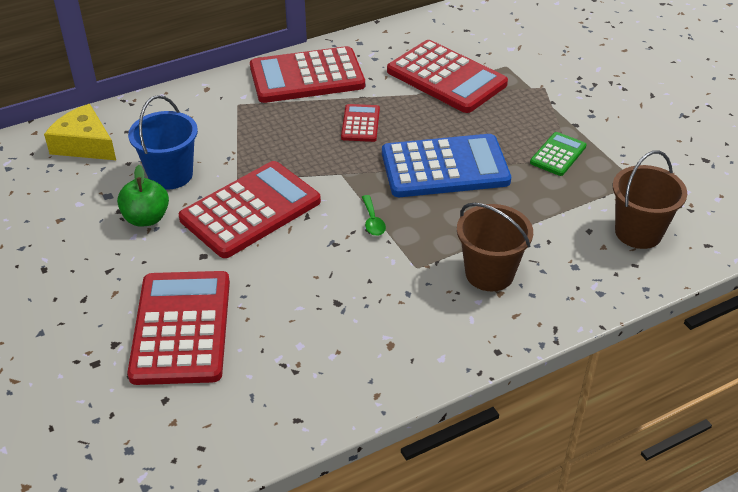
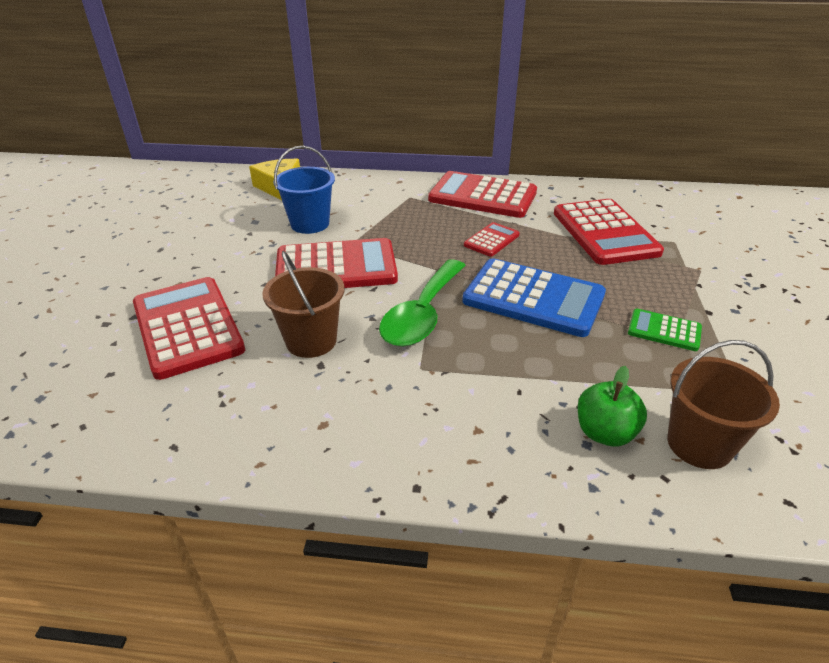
camera: 35 degrees right, 5 degrees down
(146, 218) = (260, 244): green apple -> green apple (605, 433)
(181, 328) = (187, 327): red calculator -> red calculator turned 60 degrees counterclockwise
(372, 221) = (422, 314): green spoon -> green spoon, size x2.48
(489, 273) = (485, 407): brown bucket -> brown bucket (311, 341)
(558, 154) = (664, 330): green calculator -> green calculator turned 135 degrees counterclockwise

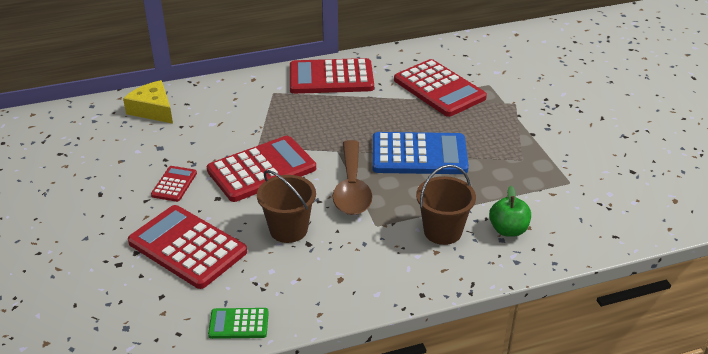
camera: 25 degrees left, 0 degrees up
(310, 224) = (209, 138): blue bucket -> none
(422, 314) = (352, 188): green spoon -> brown spoon
(491, 240) = (362, 116): red calculator -> red calculator (174, 184)
(664, 330) = (512, 155): green calculator -> green calculator (238, 324)
(699, 444) = (560, 220): brown bucket -> brown bucket (442, 231)

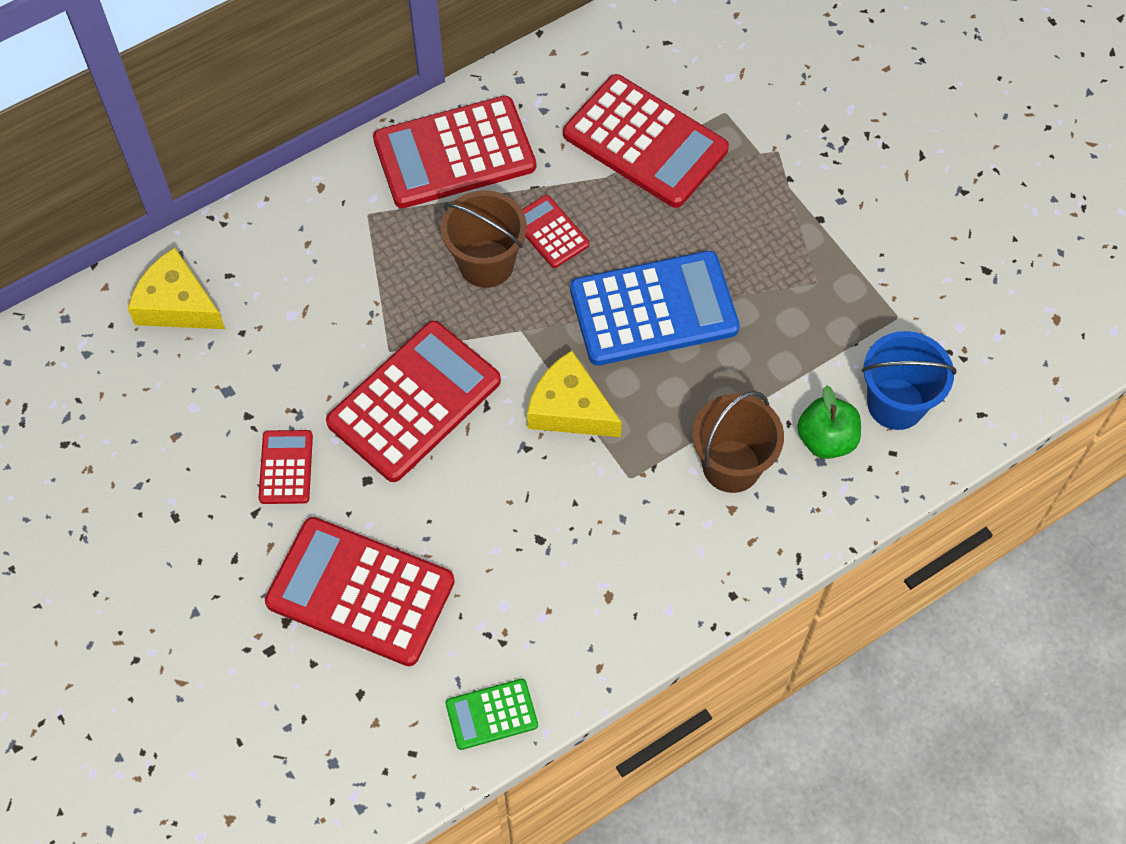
camera: 15 degrees left, 25 degrees up
(288, 229) = (501, 519): brown bucket -> brown bucket (486, 263)
(352, 188) = (569, 408): brown spoon -> yellow cheese
(371, 115) = (550, 232): none -> red calculator
(558, 221) = (896, 404): none -> blue bucket

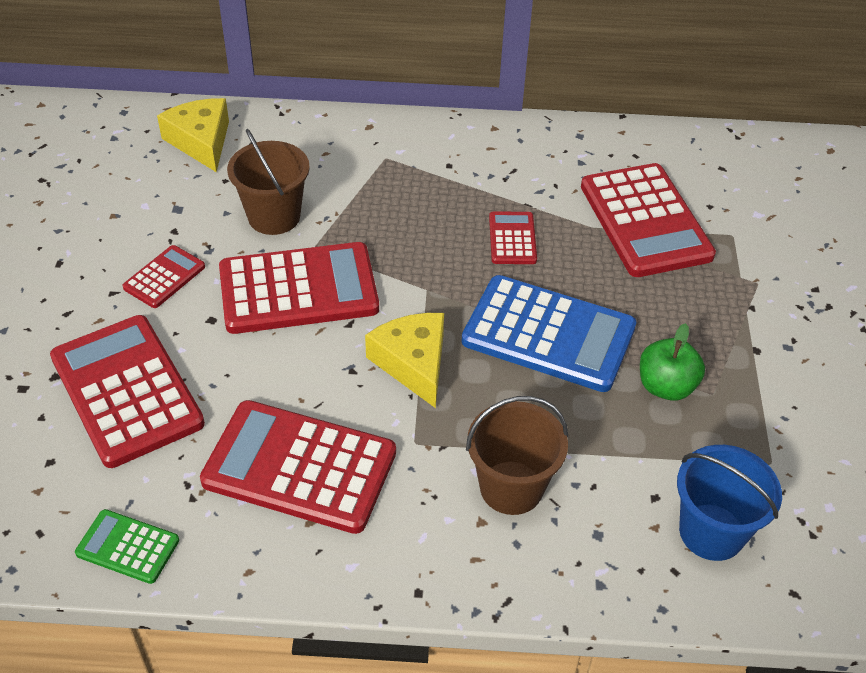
camera: 35 degrees right, 15 degrees down
(454, 154) = (486, 154): red calculator -> red calculator (299, 467)
(486, 263) = (442, 232): brown bucket -> brown bucket (274, 216)
(826, 439) = (618, 520): green apple -> green apple (666, 386)

